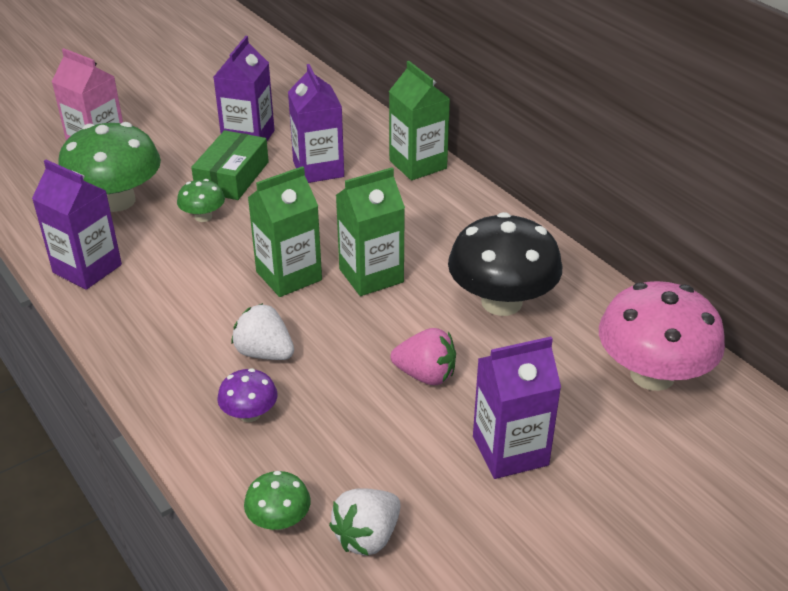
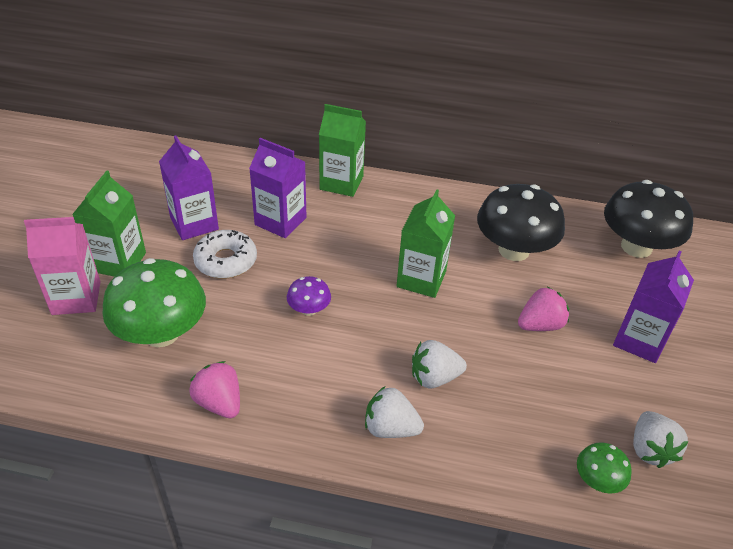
camera: 45 degrees left, 5 degrees up
(87, 269) = (219, 403): purple carton -> pink strawberry
(175, 364) = (390, 428): none -> white strawberry
(203, 217) = (249, 305): green mushroom -> none
(232, 176) = (226, 261): green box -> white donut
(249, 414) = (485, 426): purple mushroom -> purple mushroom (309, 309)
(289, 276) = (372, 312): green carton -> green carton (119, 262)
(652, 374) = (636, 247): pink mushroom -> black mushroom

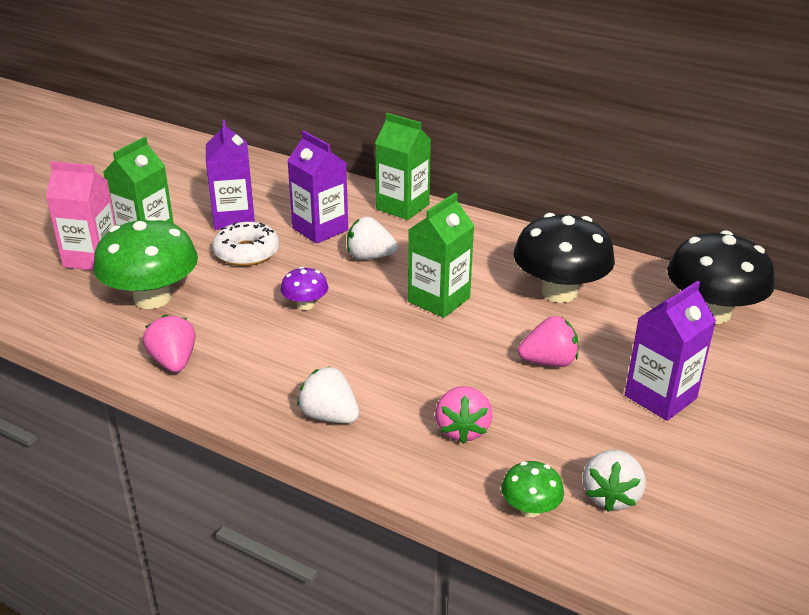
camera: 20 degrees right, 10 degrees down
(434, 377) = (402, 384): white strawberry -> white strawberry (369, 257)
(506, 413) = (462, 429): none -> pink strawberry

